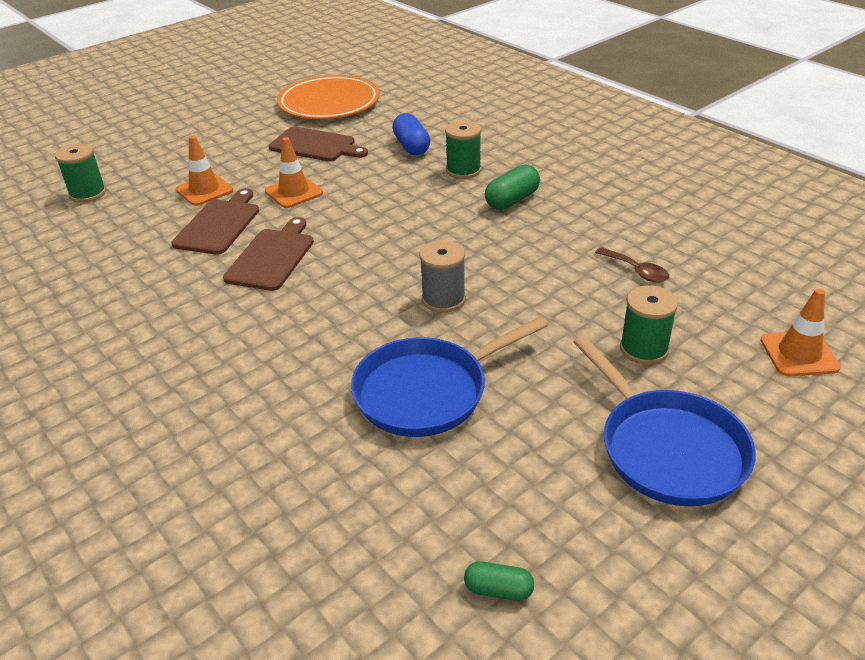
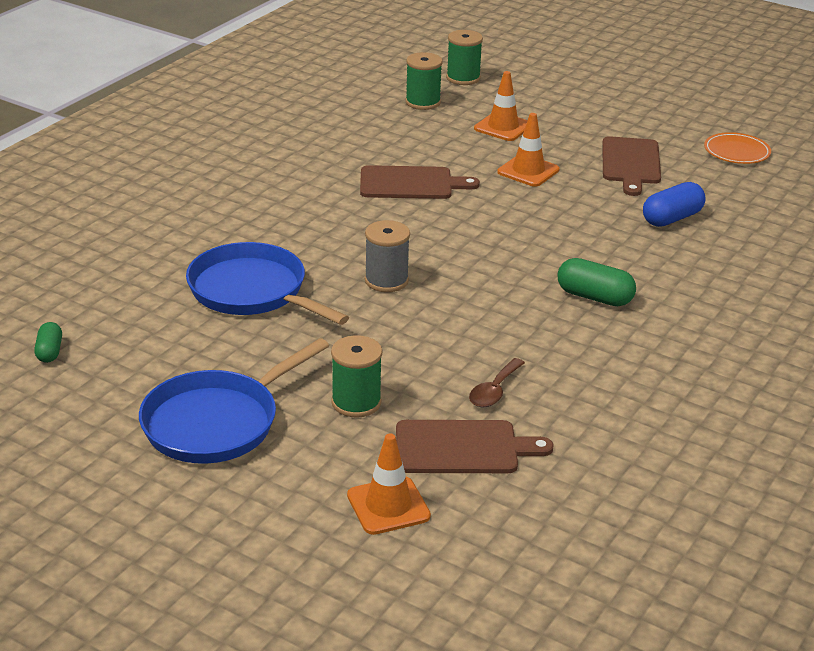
camera: 70 degrees right, 5 degrees down
(219, 224) = (448, 147): brown cutting board -> brown cutting board (462, 448)
(329, 103) = (736, 152): orange plate -> orange plate, size x0.52
(463, 170) = (640, 258): green spool -> green spool (423, 102)

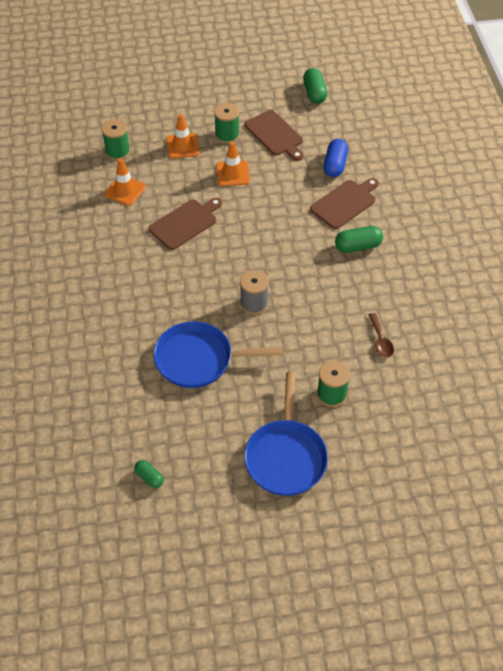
camera: 40 degrees left, 20 degrees up
(388, 506) = (413, 444): orange traffic cone -> orange traffic cone (125, 190)
(462, 448) = (405, 386): brown cutting board -> brown cutting board (345, 203)
(463, 78) = (116, 117): green spool -> green spool (227, 135)
(736, 152) = (314, 93): orange plate -> green capsule

